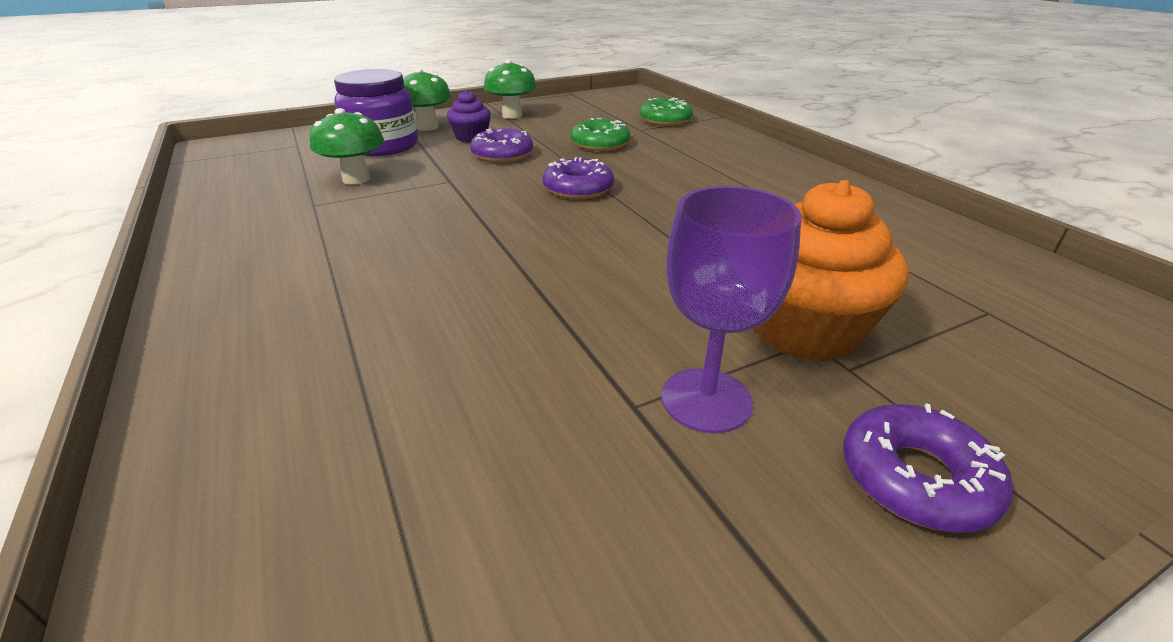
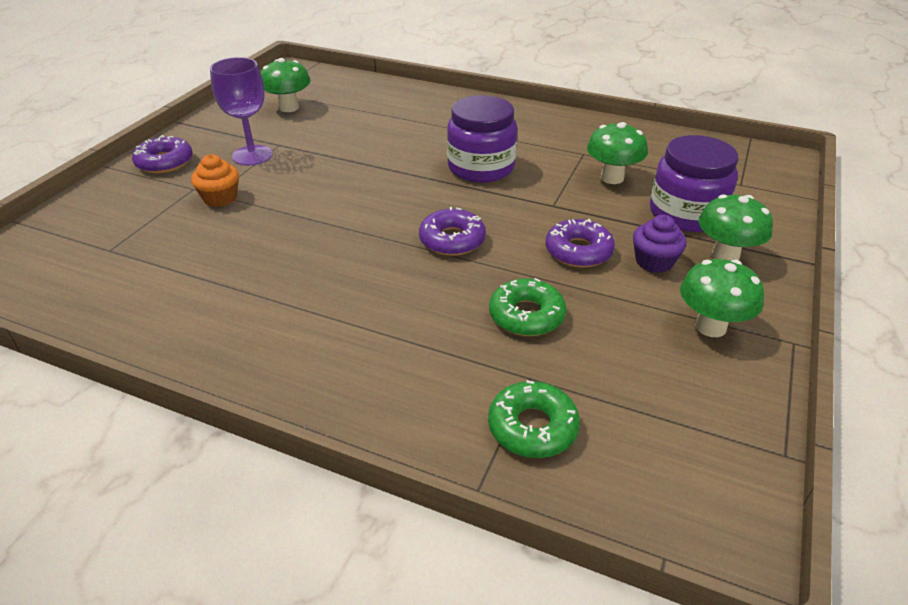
camera: 140 degrees right, 5 degrees up
(431, 232) = (481, 167): none -> purple jar
(498, 551) = (289, 108): none -> green mushroom
(803, 329) = (220, 198): orange cupcake -> orange cupcake, size x0.55

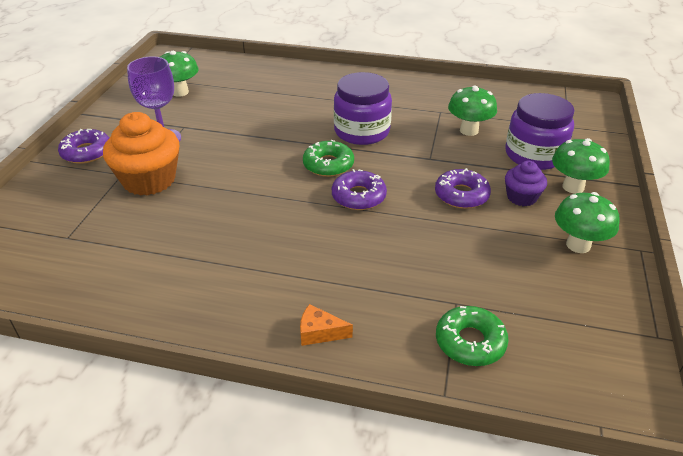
camera: 10 degrees left, 0 degrees up
(220, 198) = (149, 180): orange cupcake -> orange cupcake, size x1.83
(351, 391) = (319, 332): none -> orange cheese
(526, 315) = (437, 253): green donut -> green donut (328, 165)

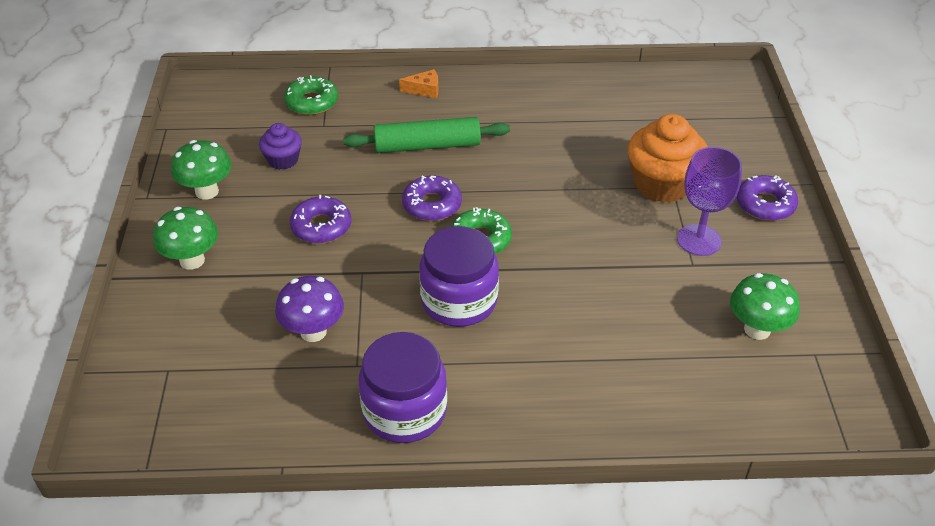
camera: 165 degrees right, 5 degrees up
(343, 254) = (427, 145): none -> green rolling pin
(469, 130) = (313, 332): green mushroom -> purple mushroom
(521, 197) = (254, 235): purple cupcake -> purple cupcake (283, 160)
(534, 155) = (229, 302): purple jar -> purple jar (404, 411)

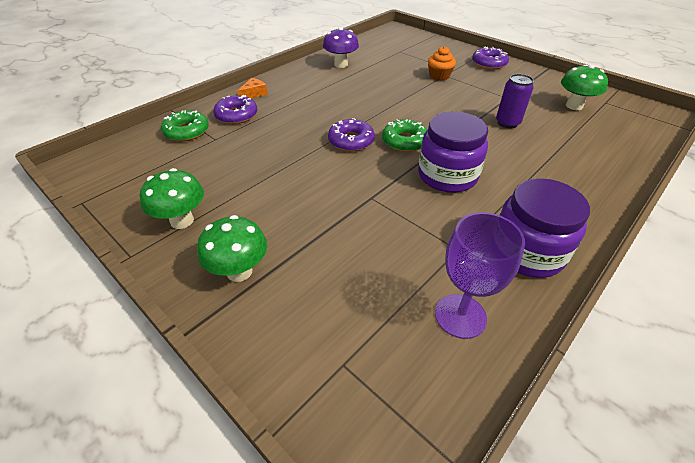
camera: 45 degrees left, 0 degrees up
(283, 160) = (215, 170): purple cupcake -> none
(313, 332) = (400, 251): purple mushroom -> purple mushroom (341, 64)
(321, 226) = (303, 190): purple donut -> purple donut (236, 115)
(427, 145) = (300, 116): green rolling pin -> none
(627, 293) = (507, 123): none -> purple can
(662, 184) = (439, 76): orange cupcake -> orange cupcake, size x0.55
(699, 240) = (492, 88): purple goblet -> purple goblet (460, 316)

